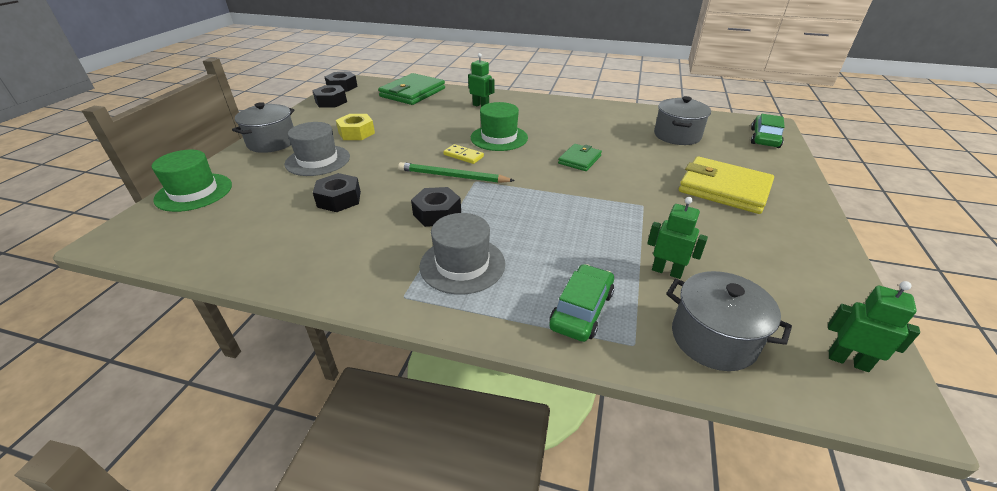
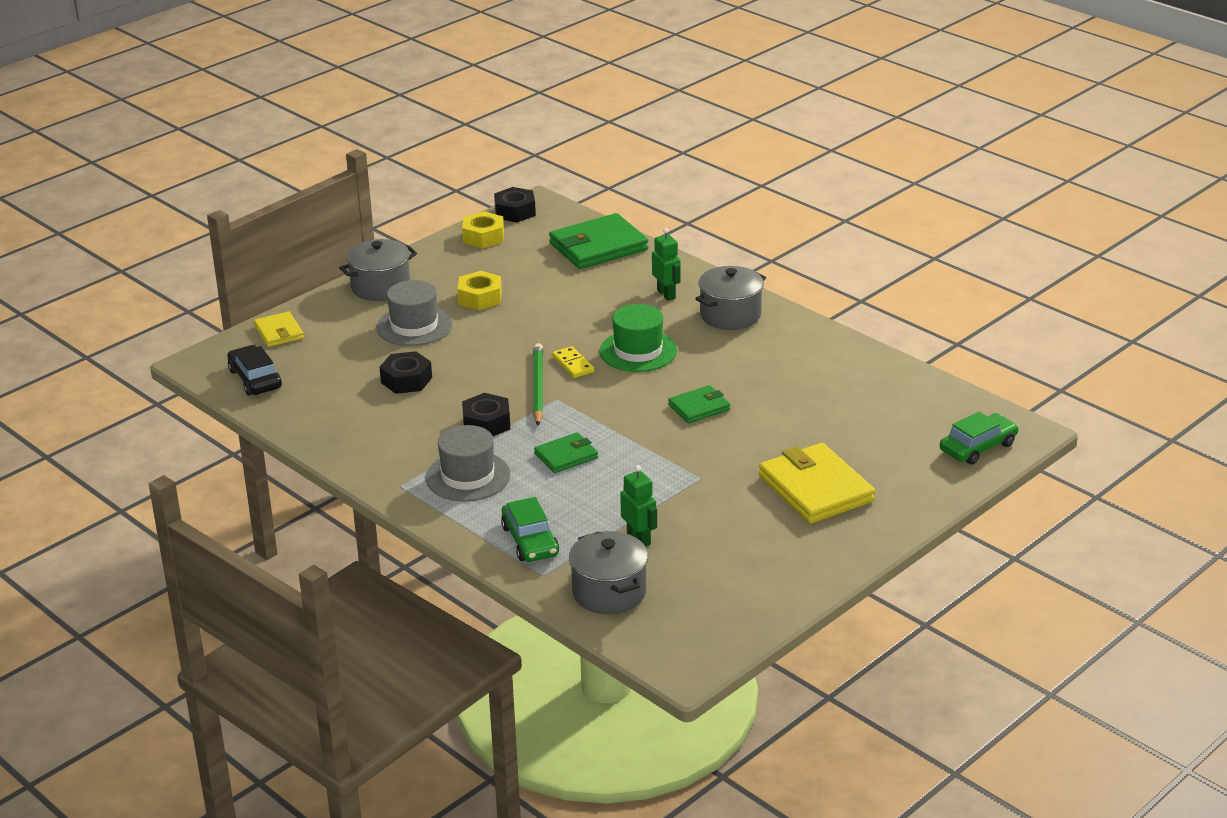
camera: 30 degrees right, 5 degrees down
(184, 237) = (255, 379): none -> black car
(194, 192) = (279, 332): green hat -> yellow wallet
(331, 102) = (483, 237): black nut -> yellow nut
(452, 176) = (537, 387): green pencil -> green pencil turned 45 degrees clockwise
(527, 220) = (566, 456): none -> green wallet
(581, 310) = (530, 541): green car -> green car turned 105 degrees clockwise
(677, 135) = (865, 410): grey pot -> grey pot (730, 315)
(848, 361) = (693, 639): green robot -> none

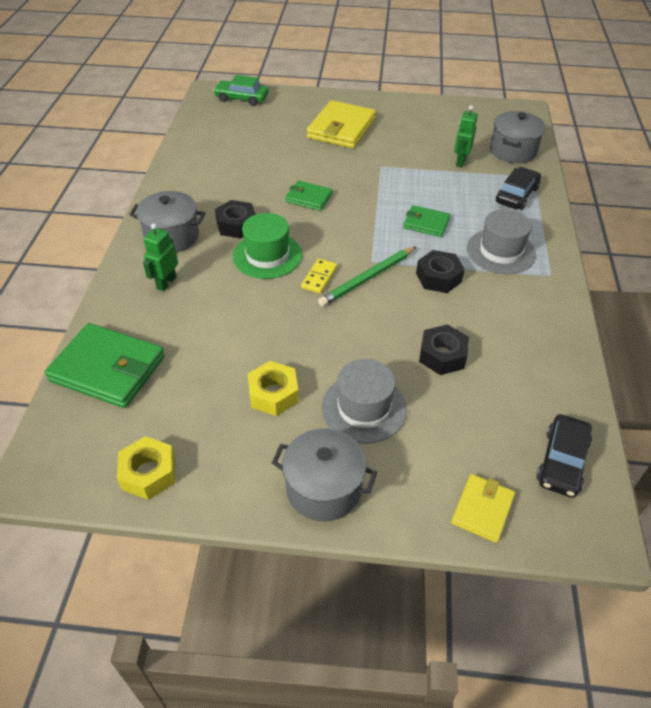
camera: 130 degrees left, 15 degrees up
(515, 212) = (68, 484): black nut -> black nut (236, 225)
(530, 541) = (516, 195): green car -> black car

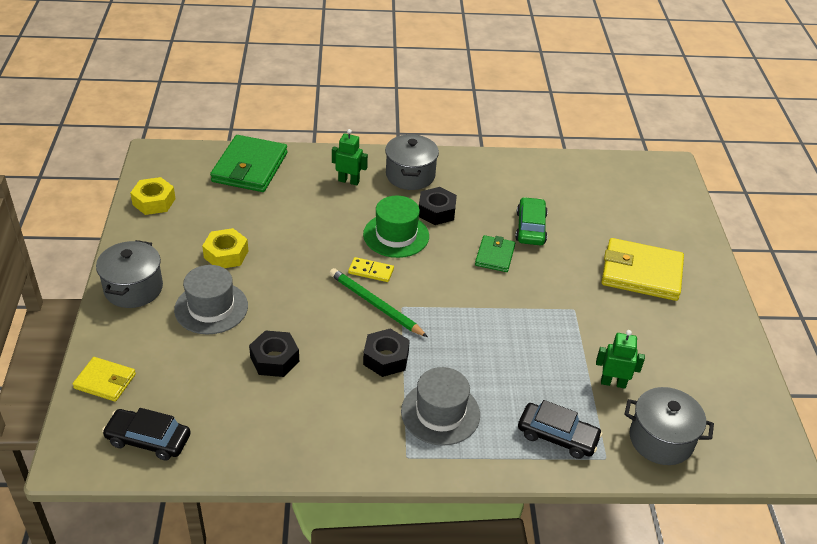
camera: 80 degrees right, 5 degrees down
(241, 98) = (668, 190): green car -> green car (530, 228)
(426, 223) = (475, 349): green wallet -> none

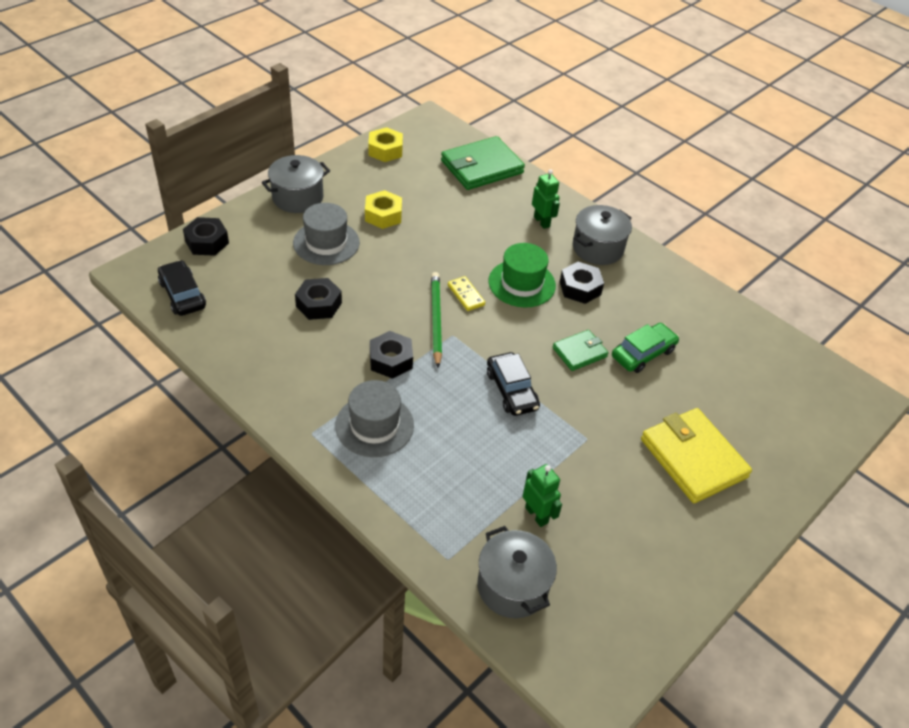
camera: 45 degrees right, 5 degrees up
(105, 381) = (207, 242): yellow wallet -> black nut
(557, 436) = (434, 512): black car -> black car (511, 390)

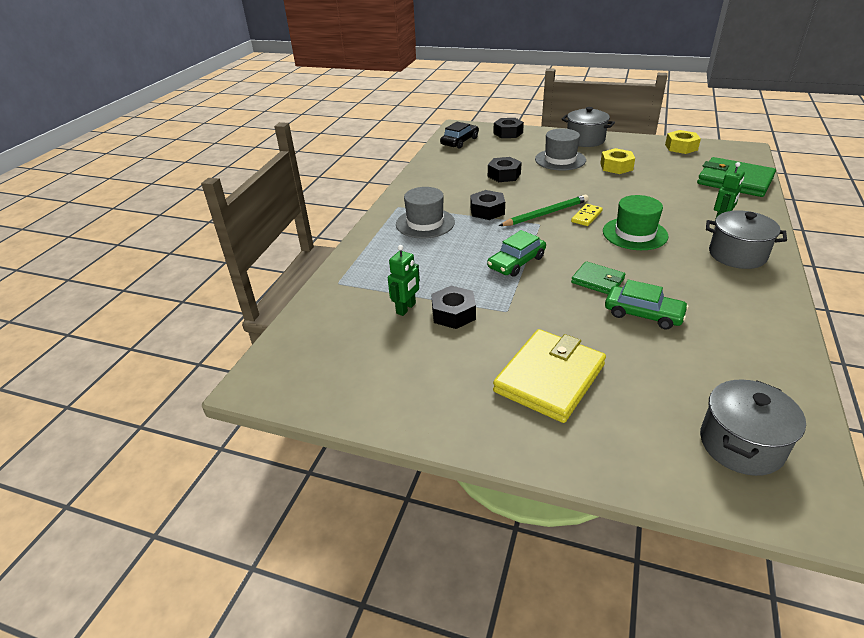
camera: 70 degrees right, 10 degrees down
(511, 390) = (516, 262): black car -> green car
(512, 586) = (332, 316): grey pot -> grey pot (741, 444)
(580, 288) = (673, 260): black nut -> black nut (453, 313)

